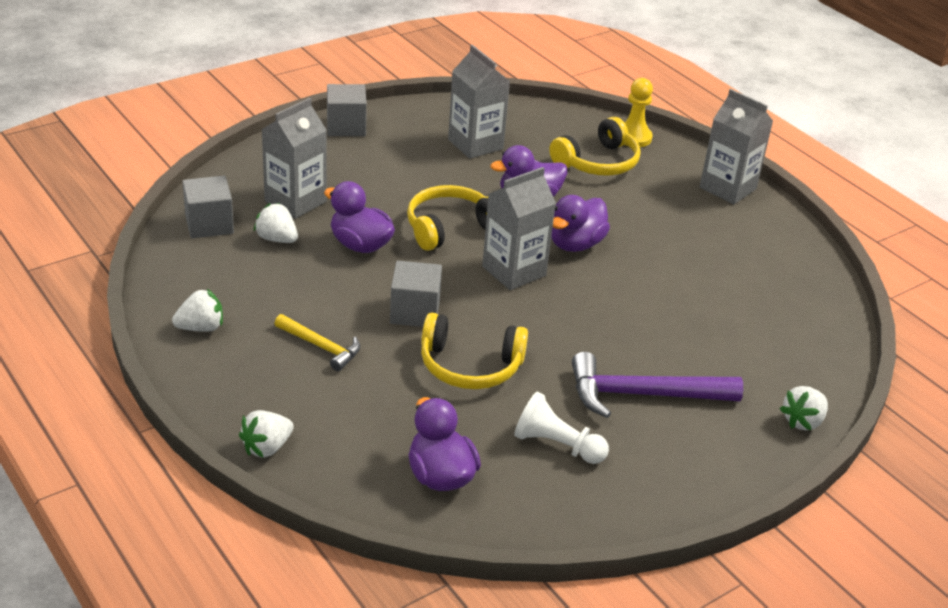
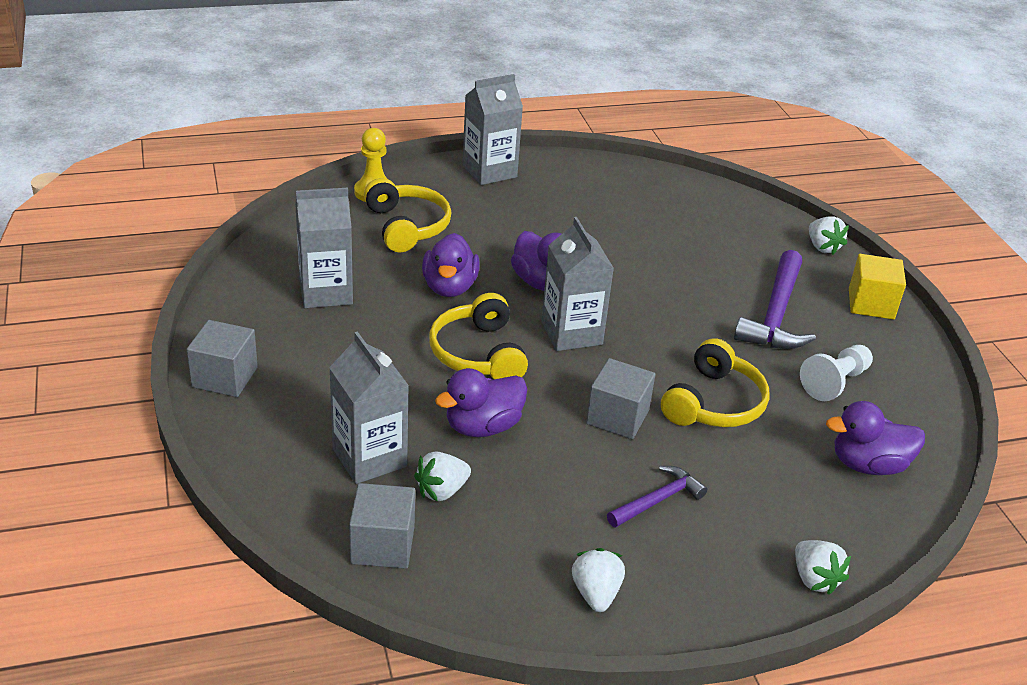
camera: 70 degrees left, 0 degrees up
(321, 346) = (657, 500): yellow hammer -> purple hammer
(722, 466) = (871, 304): none -> yellow cube

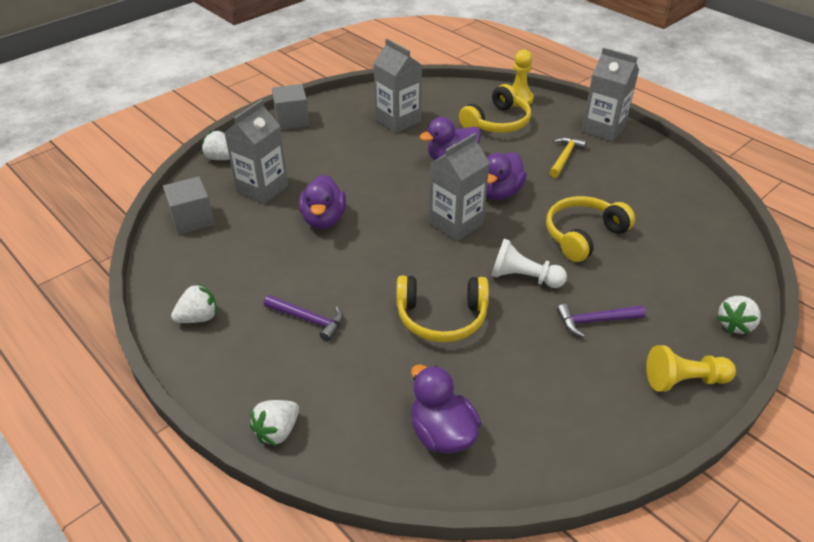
camera: 65 degrees right, 5 degrees up
(442, 491) = (252, 224): white strawberry -> white strawberry (221, 158)
(478, 353) = (394, 193): yellow headphones -> yellow headphones (583, 235)
(483, 426) = (323, 219): purple duck -> purple duck turned 120 degrees counterclockwise
(516, 216) = (564, 157): none -> yellow hammer
(617, 417) = (382, 273): grey cube -> none
(776, 314) = (595, 321): purple hammer -> purple hammer, size x0.58
(835, 382) = (536, 383): white pawn -> white pawn (523, 278)
(871, 304) = (684, 380): yellow cube -> yellow pawn

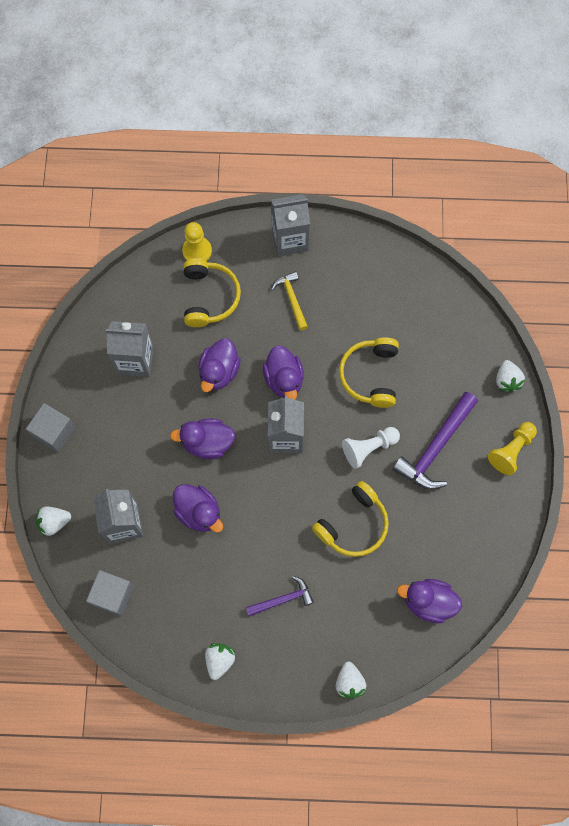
camera: 45 degrees left, 30 degrees up
(387, 188) = (207, 443): none -> purple duck
(595, 321) = (436, 447): purple hammer -> purple hammer, size x1.73

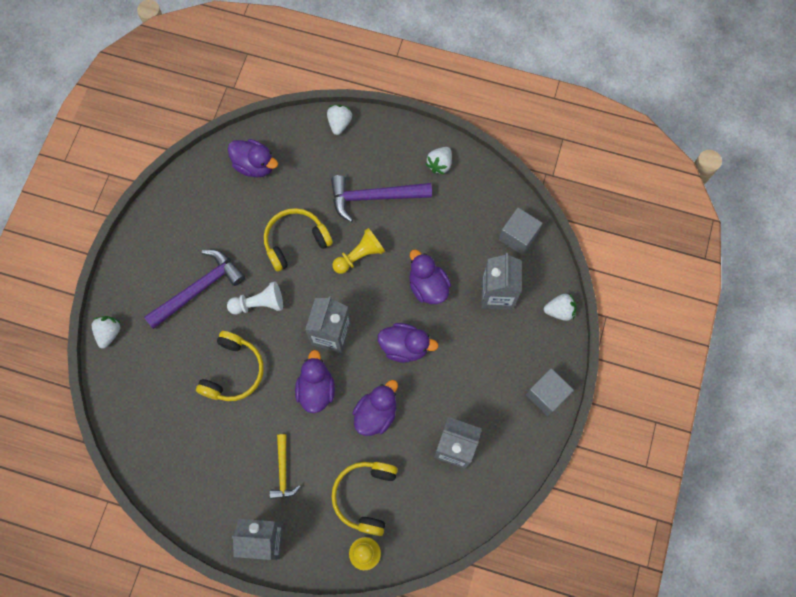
camera: 165 degrees left, 0 degrees up
(282, 599) = (375, 197): purple hammer -> purple hammer, size x1.73
(511, 450) = (133, 269): yellow pawn -> yellow pawn (359, 256)

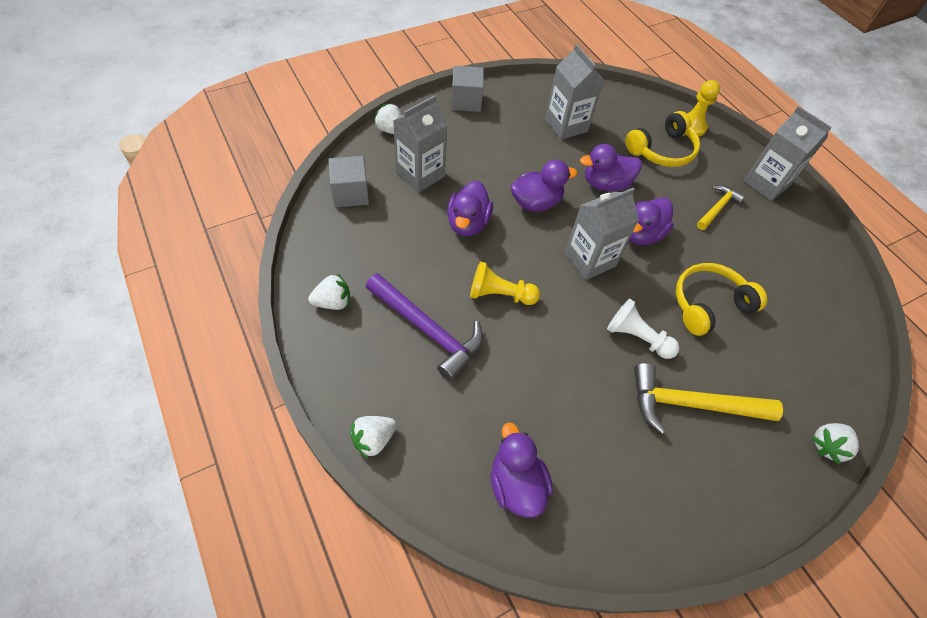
camera: 140 degrees left, 15 degrees down
(198, 289) = (692, 404): purple hammer -> yellow hammer
(295, 241) = (548, 360): yellow headphones -> none
(404, 347) = (536, 202): purple duck -> purple duck turned 105 degrees clockwise

